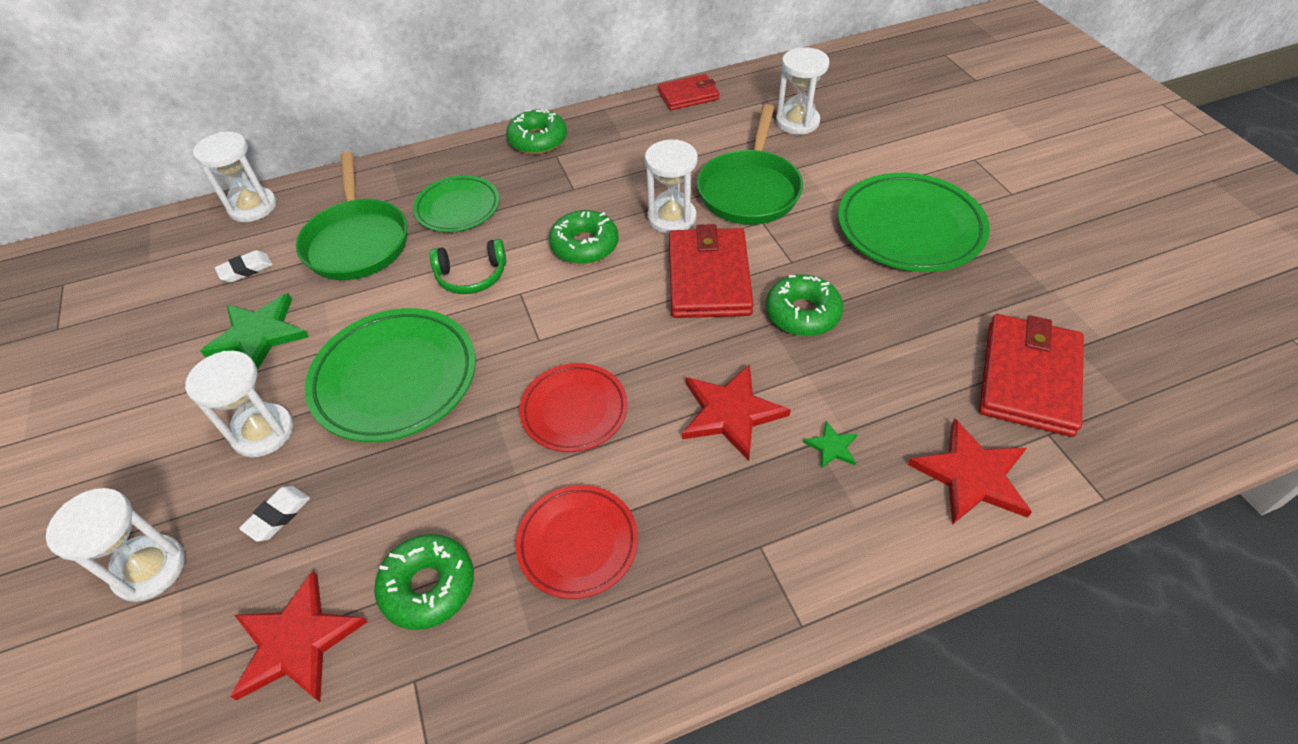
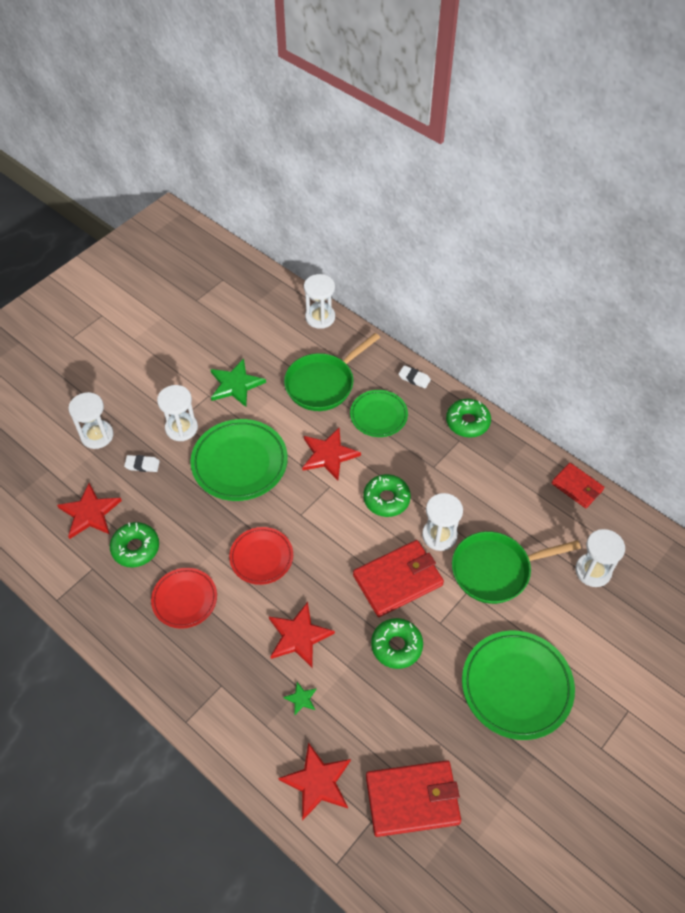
camera: 60 degrees right, 5 degrees up
(246, 269) = (274, 347): white eraser -> white eraser (414, 378)
(471, 276) = (329, 455): green headphones -> red star

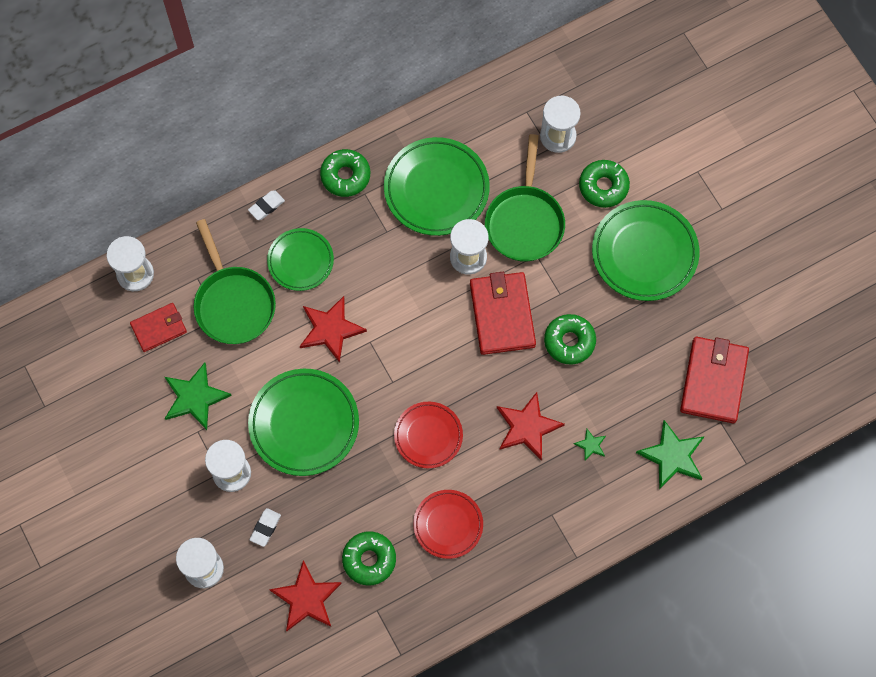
camera: 70 degrees left, 15 degrees up
(317, 782) = (672, 456): red star -> green star
(386, 499) = (407, 291): green donut -> green donut (603, 186)
(490, 491) = (436, 189): none -> green plate
(577, 487) = (463, 107): red wallet -> red wallet (159, 328)

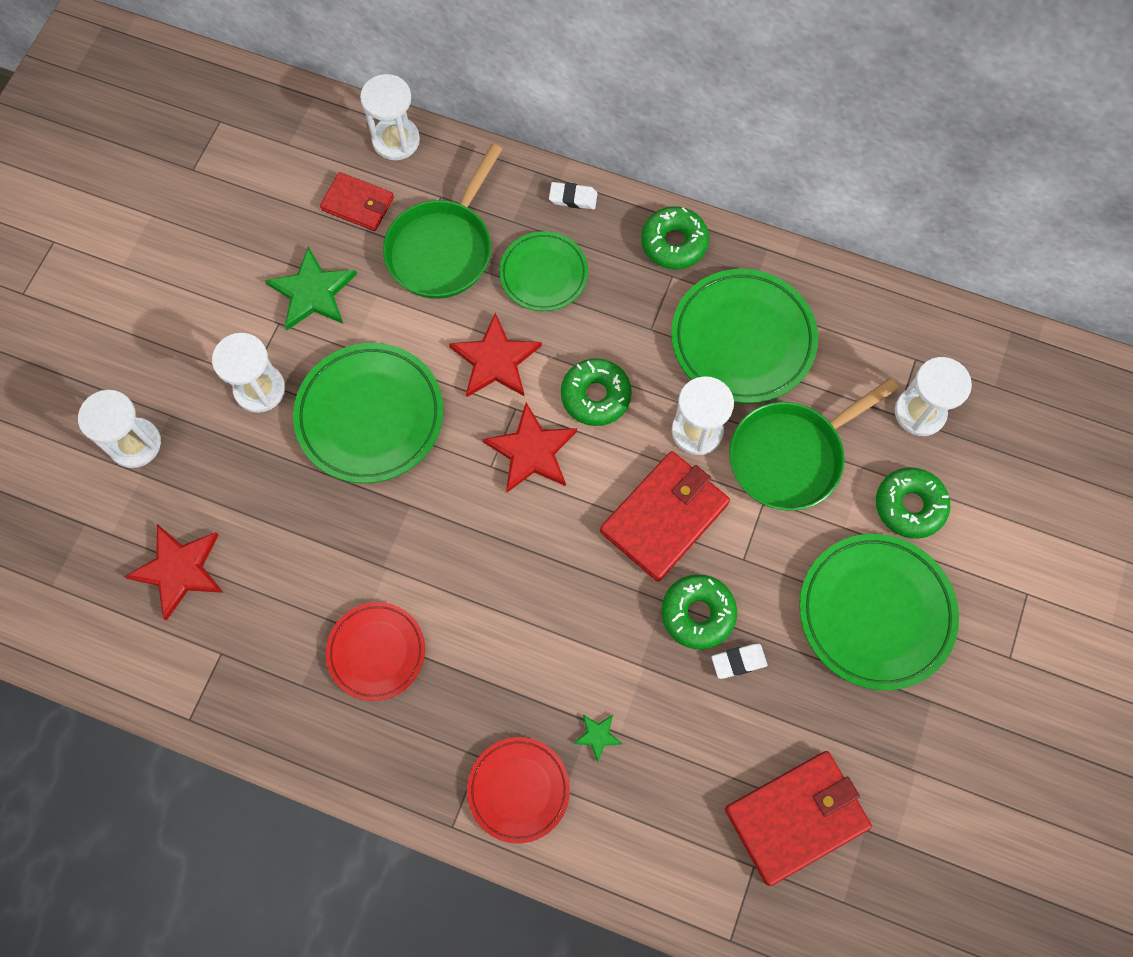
camera: 50 degrees right, 0 degrees up
(265, 528) = (226, 468): white eraser -> white eraser (738, 662)
(369, 560) = (272, 600): green donut -> green donut (595, 396)
(428, 436) = (461, 550): red plate -> red plate (518, 790)
(527, 427) = (559, 648): red star -> red star (531, 451)
(672, 456) = (664, 842): green star -> none

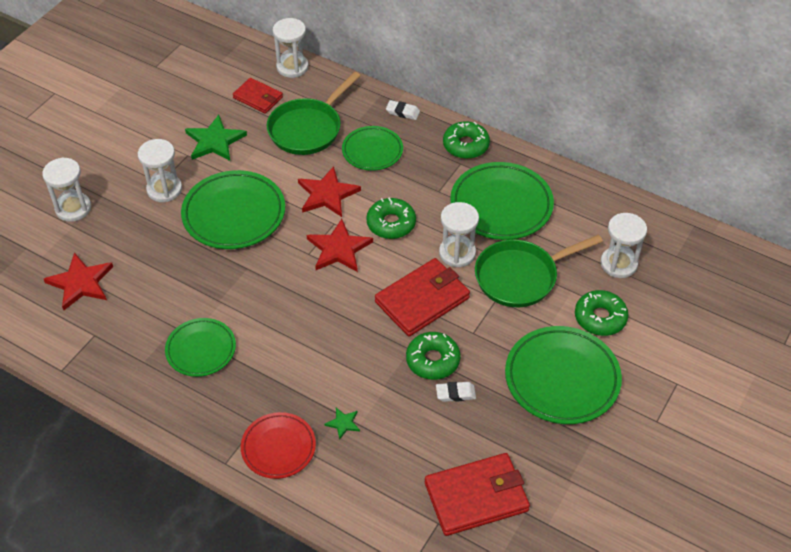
camera: 10 degrees right, 20 degrees down
(376, 652) = (201, 350): red plate -> green plate

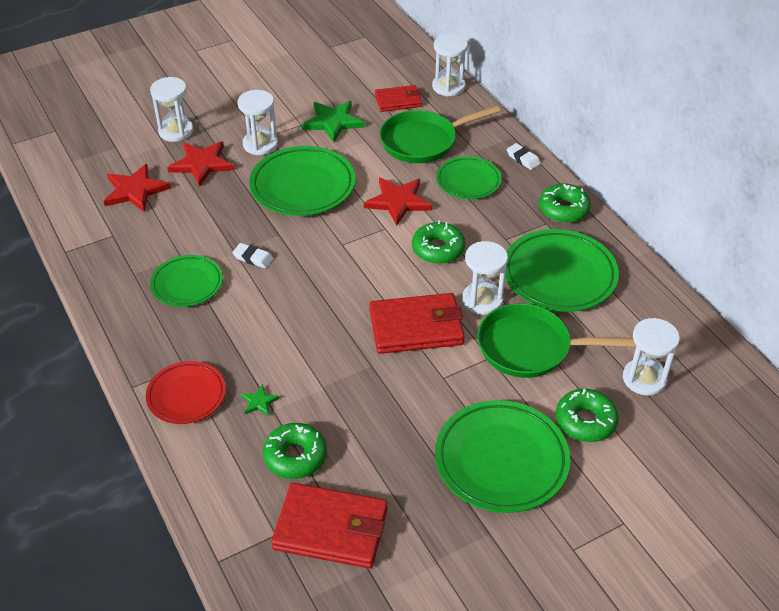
camera: 30 degrees right, 5 degrees down
(258, 98) = (398, 101): red wallet -> red wallet turned 75 degrees counterclockwise
(339, 249) = (372, 251): red star -> red star (201, 164)
(432, 360) = (385, 385): green donut -> green donut (295, 456)
(455, 393) = (383, 425): white eraser -> white eraser (253, 258)

